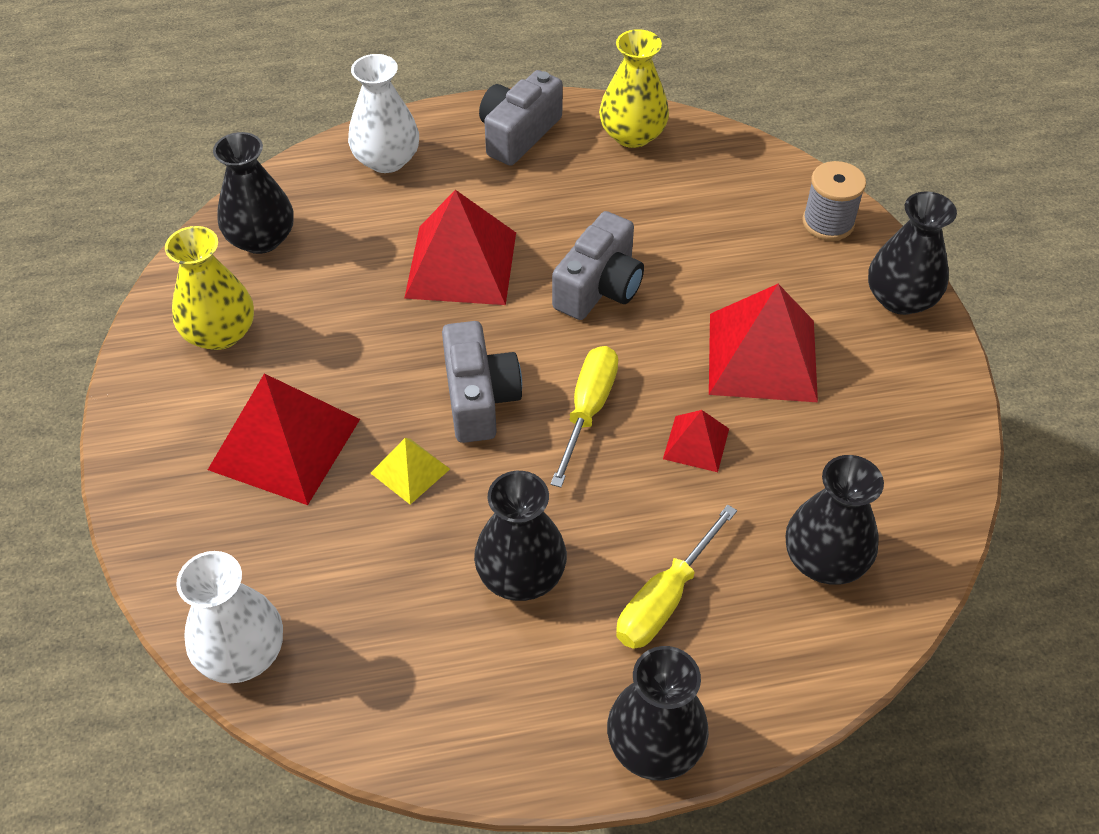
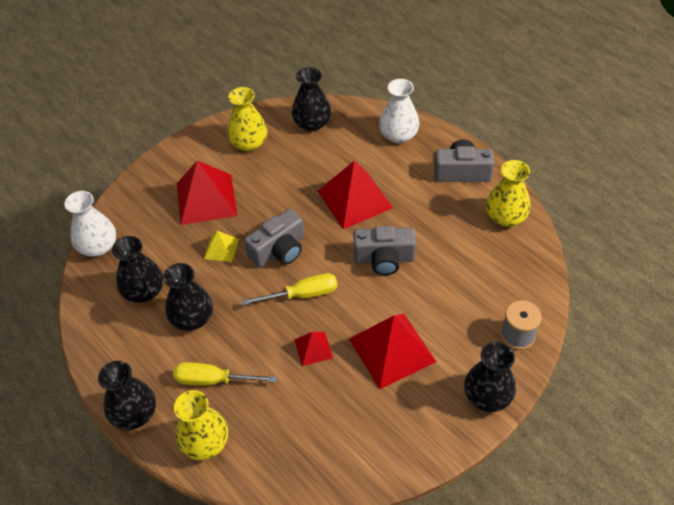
camera: 60 degrees right, 0 degrees up
(775, 662) = (205, 442): none -> yellow vase
(824, 559) = (279, 437): black vase -> black vase (144, 291)

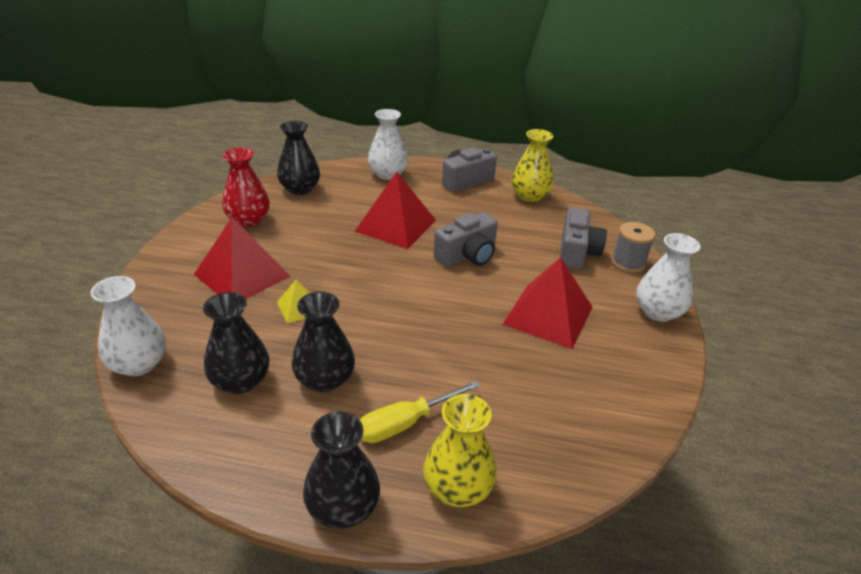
camera: 40 degrees left, 15 degrees down
(249, 143) = (248, 220): yellow vase -> red vase
(279, 250) = (363, 286): grey camera -> grey camera (577, 252)
(302, 294) = (422, 310): yellow screwdriver -> none
(313, 348) = (479, 346): red pyramid -> none
(487, 396) = (658, 312): black vase -> white vase

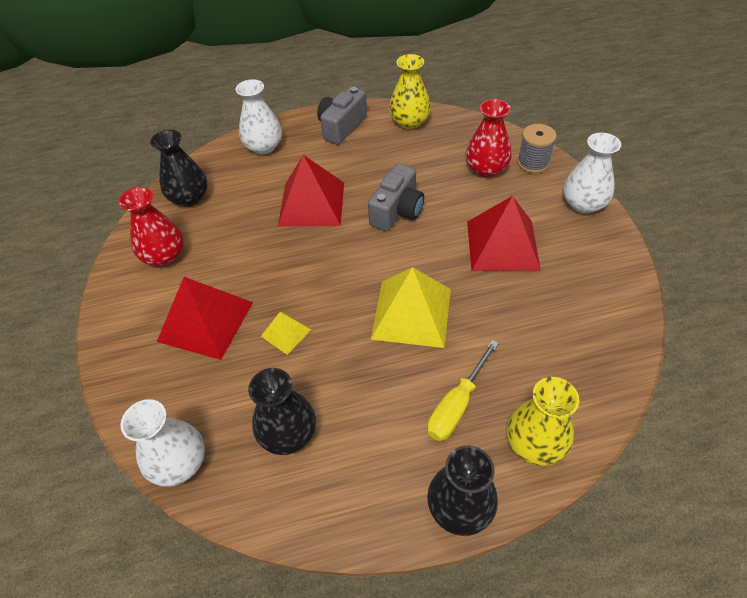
camera: 20 degrees left, 15 degrees up
(325, 379) = (361, 395): black vase -> none
(420, 335) = (411, 313): none -> yellow pyramid
(577, 252) = (486, 169): grey camera -> red vase

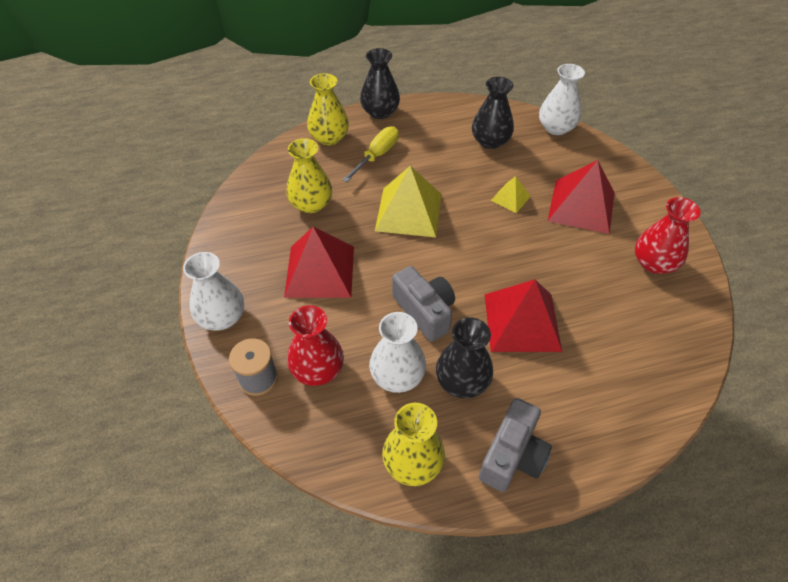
camera: 175 degrees right, 0 degrees up
(189, 197) = (669, 332): black vase -> black vase (462, 381)
(264, 146) = (613, 416): white vase -> white vase (397, 376)
(397, 211) = (424, 311): grey camera -> grey camera turned 120 degrees clockwise
(532, 324) = (311, 204): none -> yellow vase

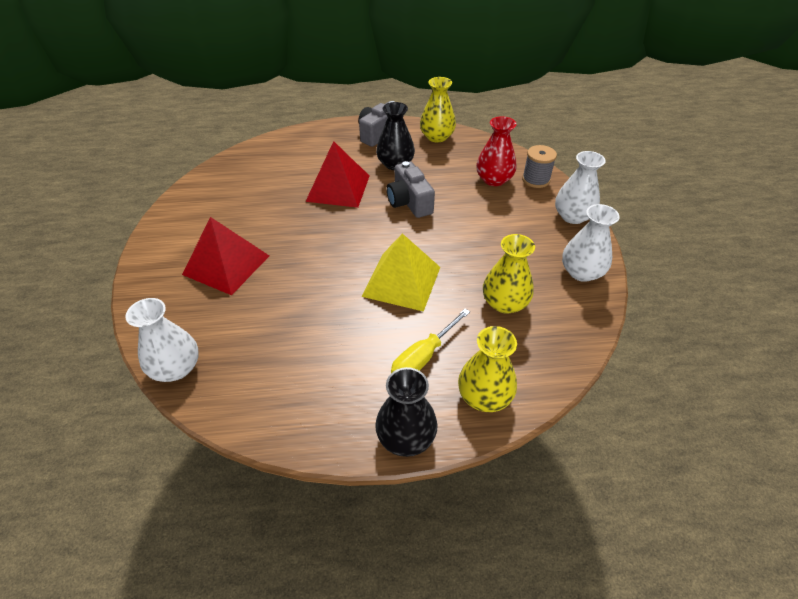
camera: 170 degrees left, 5 degrees down
(320, 271) = (494, 239): red pyramid -> none
(397, 376) = (438, 171): white vase -> white vase (581, 272)
(490, 141) = (273, 358): black vase -> none
(510, 198) = (291, 282): yellow pyramid -> none
(654, 263) = (205, 211): red vase -> none

